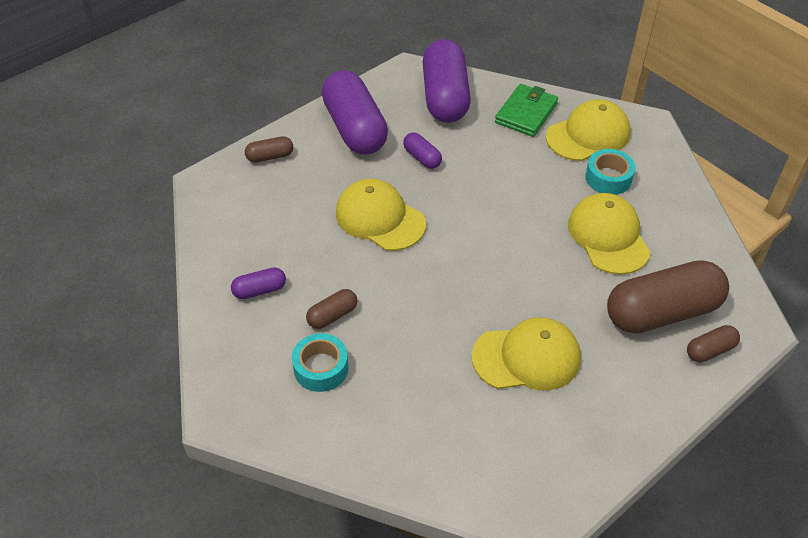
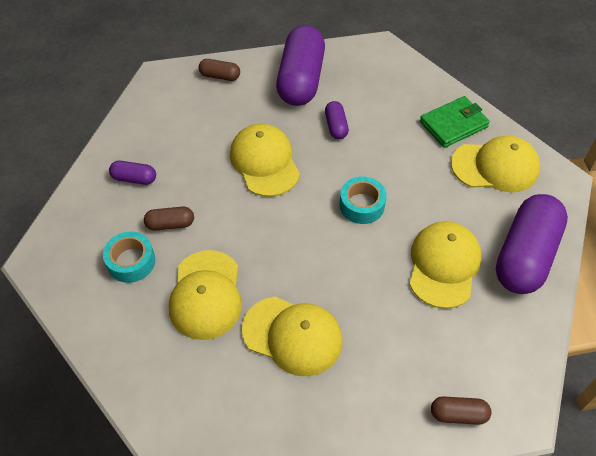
camera: 30 degrees right, 5 degrees up
(419, 362) = (206, 295): none -> yellow cap
(445, 97) = (394, 82): purple capsule -> purple capsule (525, 255)
(608, 178) = (484, 213): turquoise tape -> turquoise tape (362, 205)
(661, 312) = (440, 357): brown capsule -> none

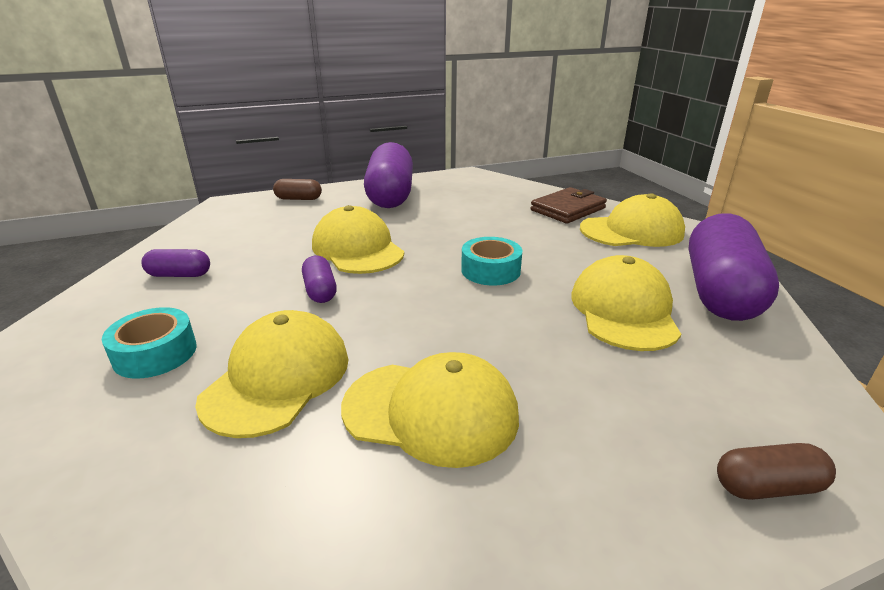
camera: 10 degrees left, 25 degrees down
(170, 224) = (226, 310): brown capsule -> none
(206, 295) = (278, 378): yellow cap -> yellow cap turned 150 degrees counterclockwise
(336, 126) = (438, 219): purple capsule -> purple capsule (320, 291)
(453, 124) = (568, 209): green wallet -> brown wallet

